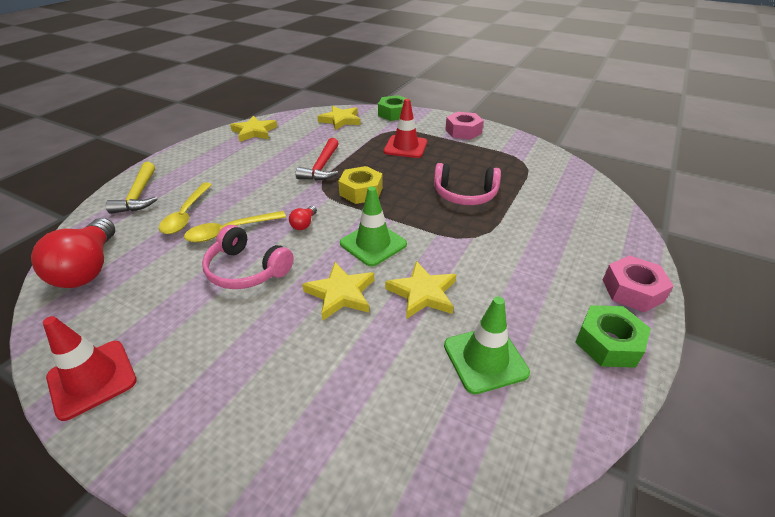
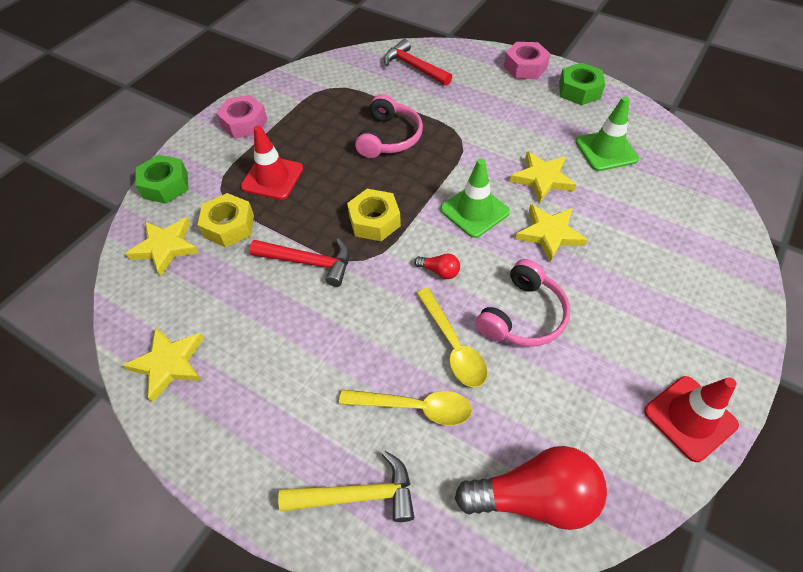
camera: 85 degrees left, 15 degrees up
(357, 137) = (229, 226): none -> yellow nut
(581, 205) = (414, 67): none -> red hammer

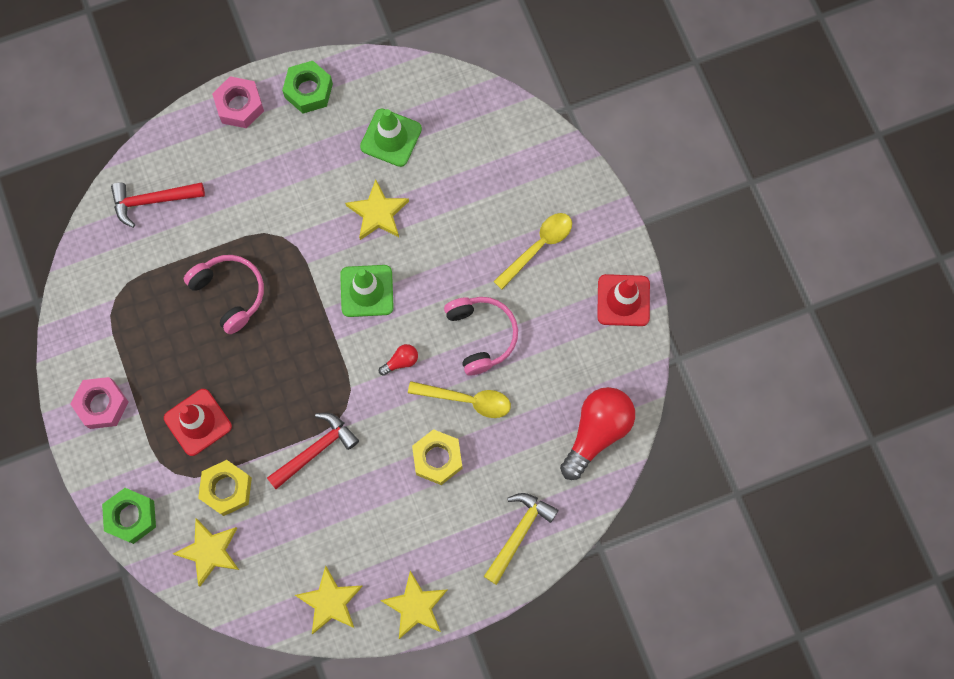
camera: 55 degrees left, 20 degrees up
(374, 221) = (315, 373): yellow nut -> yellow nut (437, 458)
(414, 407) = (490, 459): yellow spoon -> yellow spoon (538, 247)
(549, 234) = (432, 256): yellow star -> yellow star (415, 606)

